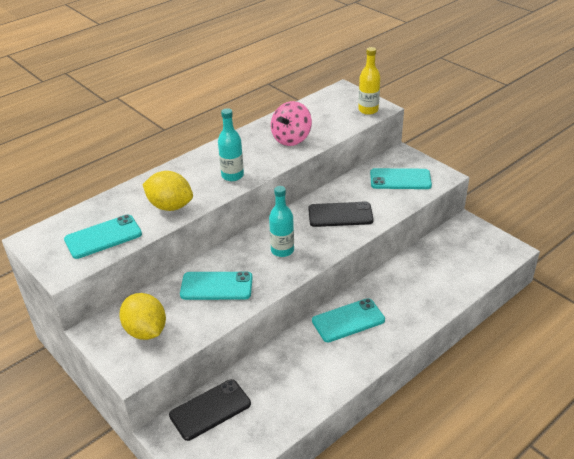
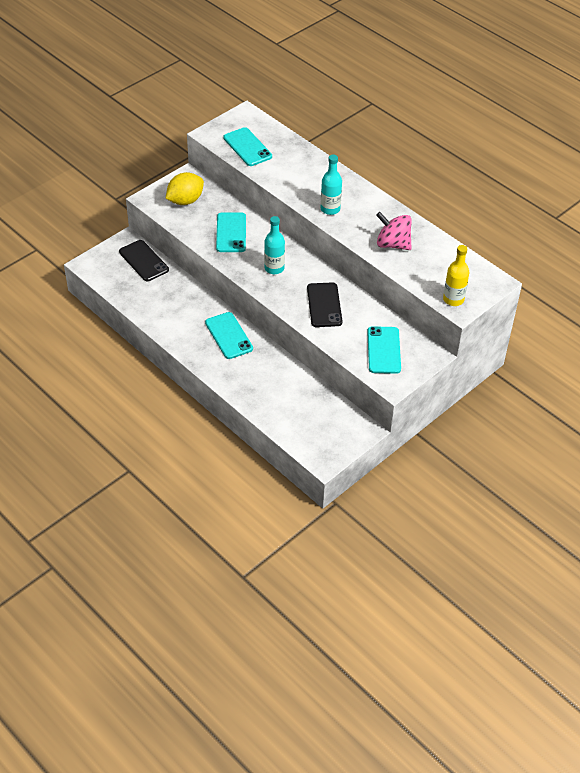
camera: 85 degrees right, 10 degrees up
(170, 206) = (286, 177): yellow lemon -> none

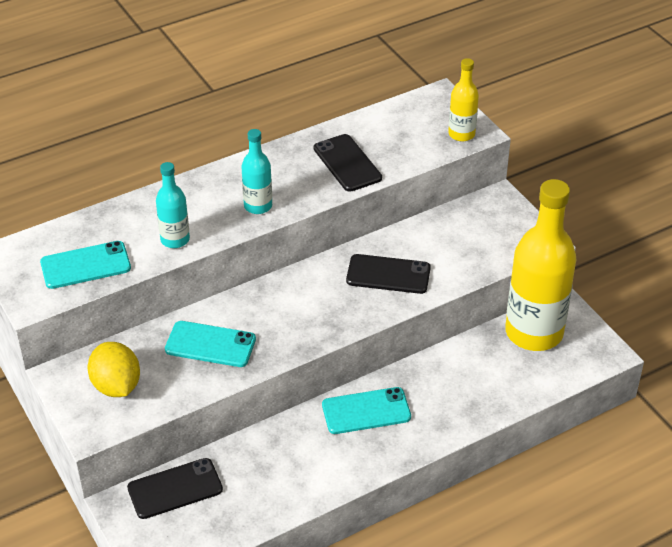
camera: 75 degrees left, 5 degrees down
(274, 268) = (301, 311): turquoise bottle -> turquoise bottle (175, 240)
(331, 415) = (534, 332): none -> yellow bottle
(384, 350) = (483, 236): turquoise phone -> none
(393, 244) = (347, 163): pink spinning top -> black phone

